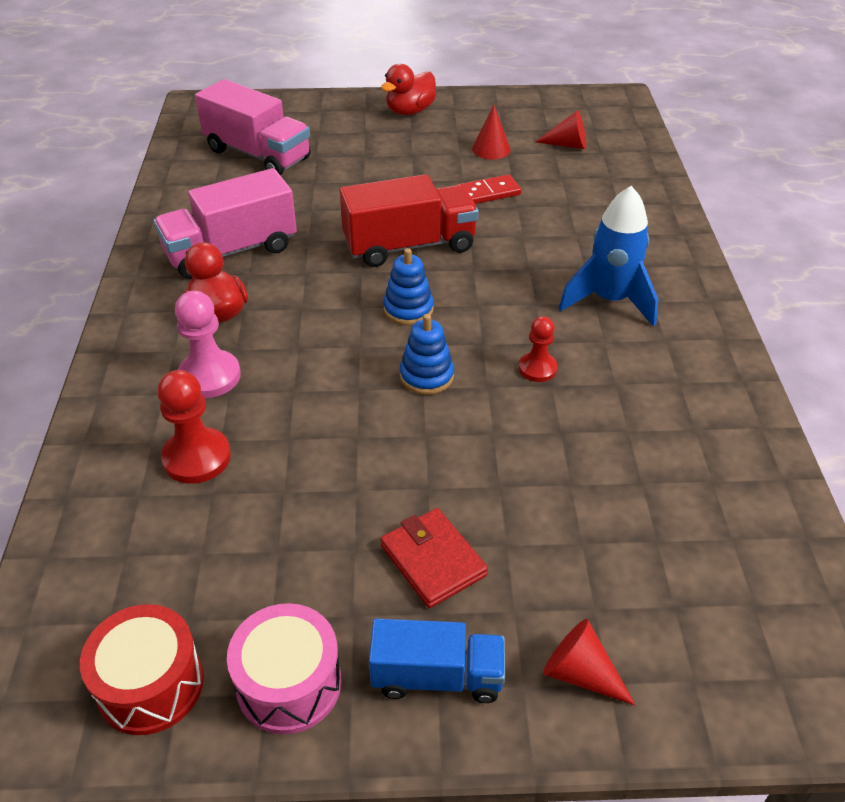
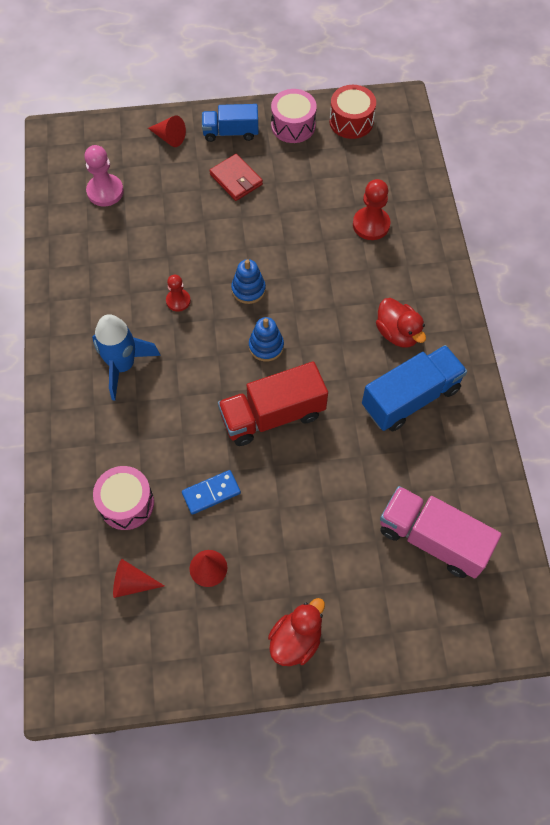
camera: 175 degrees right, 20 degrees up
(209, 376) = (384, 279): pink pawn -> pink pawn (105, 191)
(231, 251) = (410, 398): pink truck -> blue truck
(487, 193) = (211, 493): red domino -> blue domino
(582, 191) = (126, 503): none -> pink drum

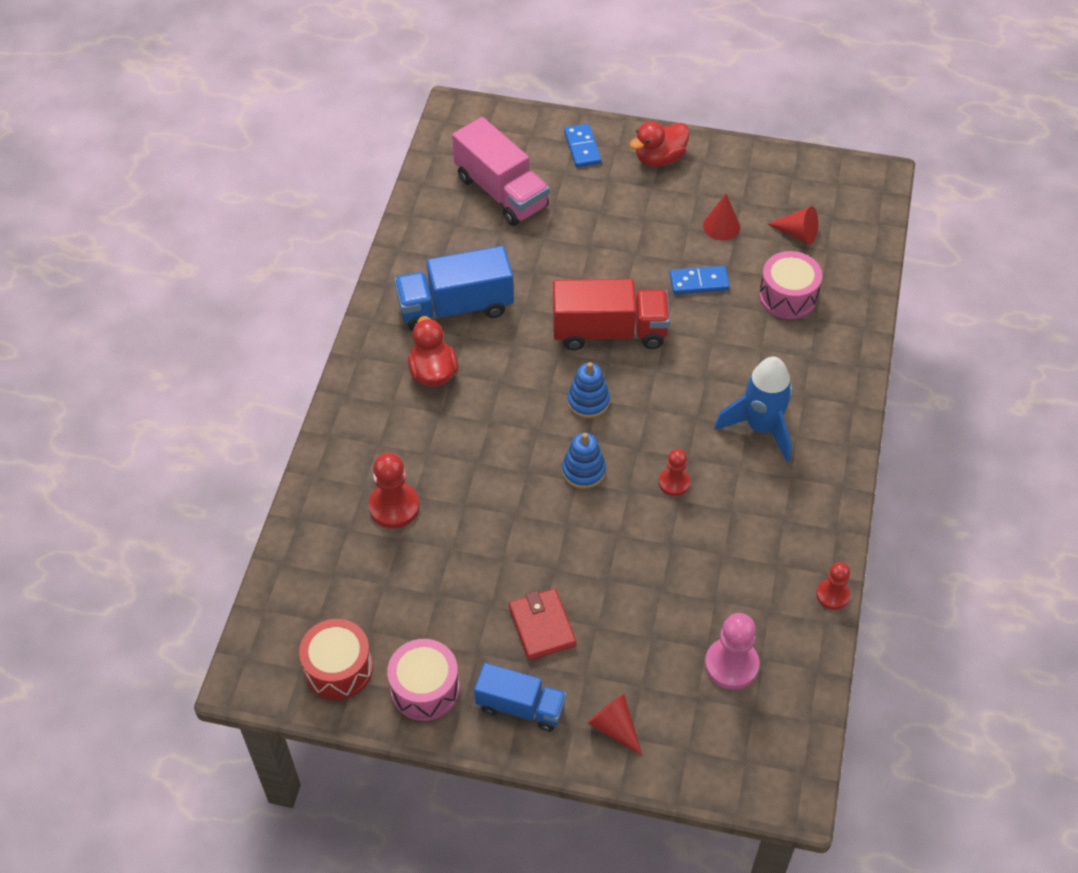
camera: 160 degrees left, 10 degrees down
(45, 254) = (832, 595): none -> red pawn
(379, 627) = (582, 147): none -> blue domino

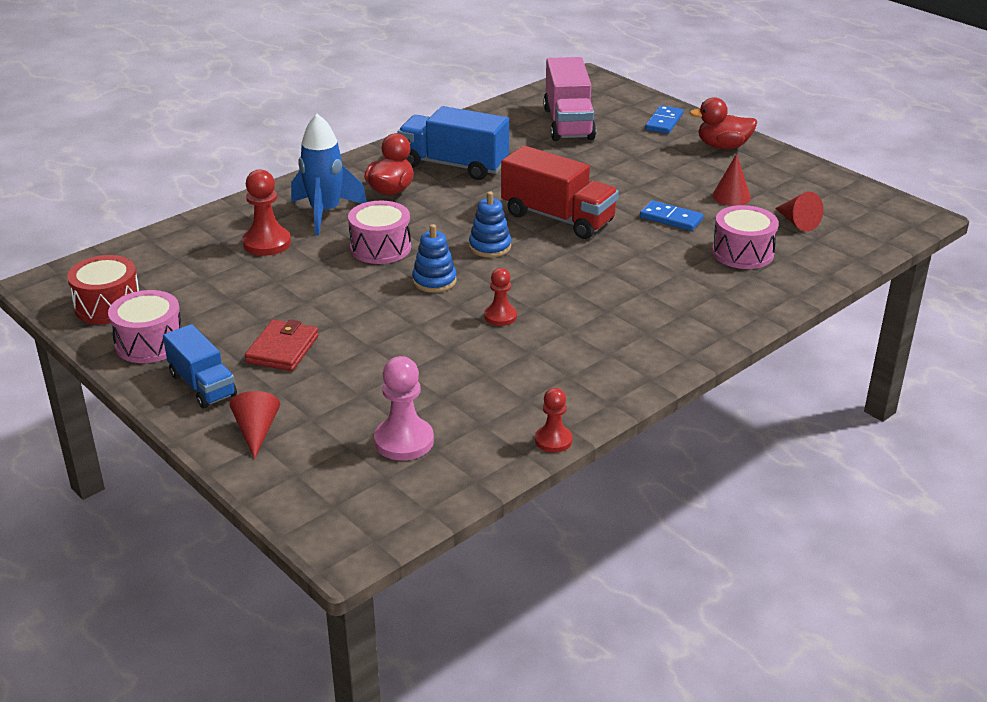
camera: 35 degrees right, 20 degrees down
(499, 455) = (380, 248): none -> pink drum
(761, 427) = (619, 315): blue rocket -> blue rocket (325, 213)

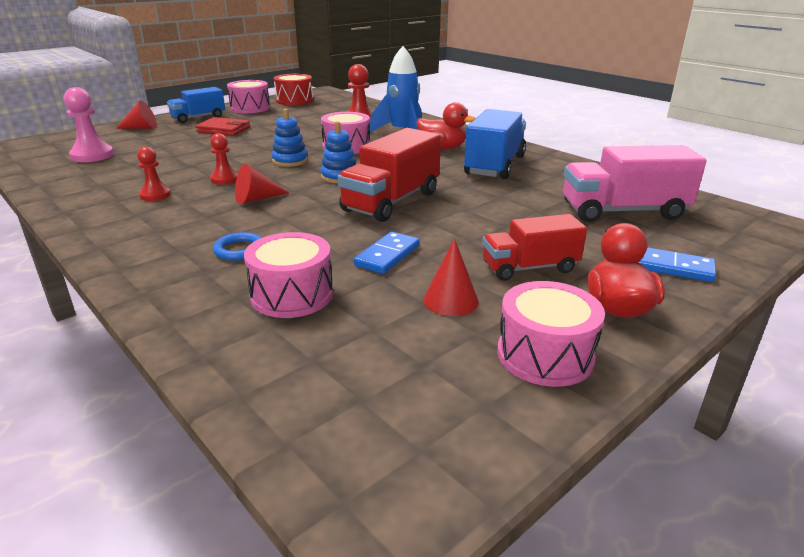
camera: 90 degrees right, 5 degrees down
(553, 440) = (40, 192): red pawn -> red pawn (155, 195)
(677, 167) = (529, 268): none -> red truck
(677, 283) = (239, 250): none -> blue ring
(782, 172) = (545, 355): none -> pink drum
(797, 222) = (370, 349): red cone -> red cone (257, 199)

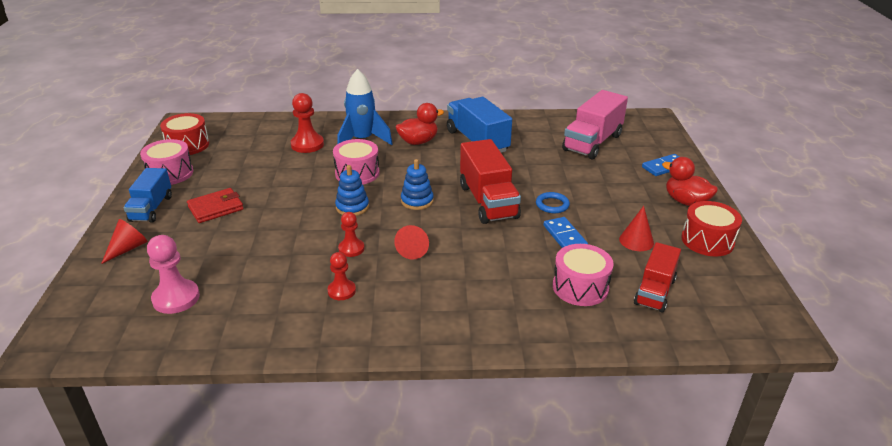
camera: 50 degrees left, 5 degrees up
(239, 250) = (496, 285): blue ring -> blue ring (552, 205)
(529, 268) = (625, 202): red truck -> red truck (654, 291)
(545, 355) = (707, 240): pink drum -> red drum

